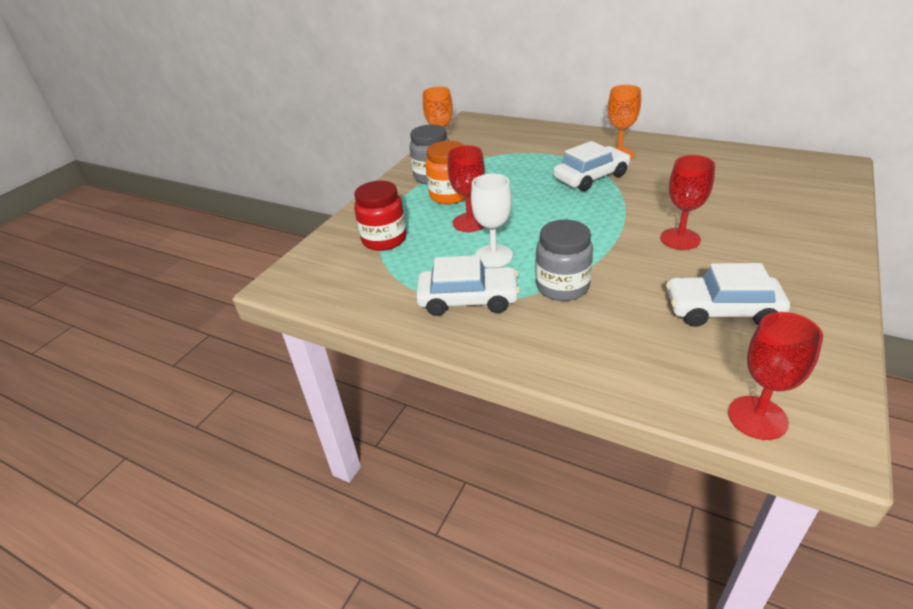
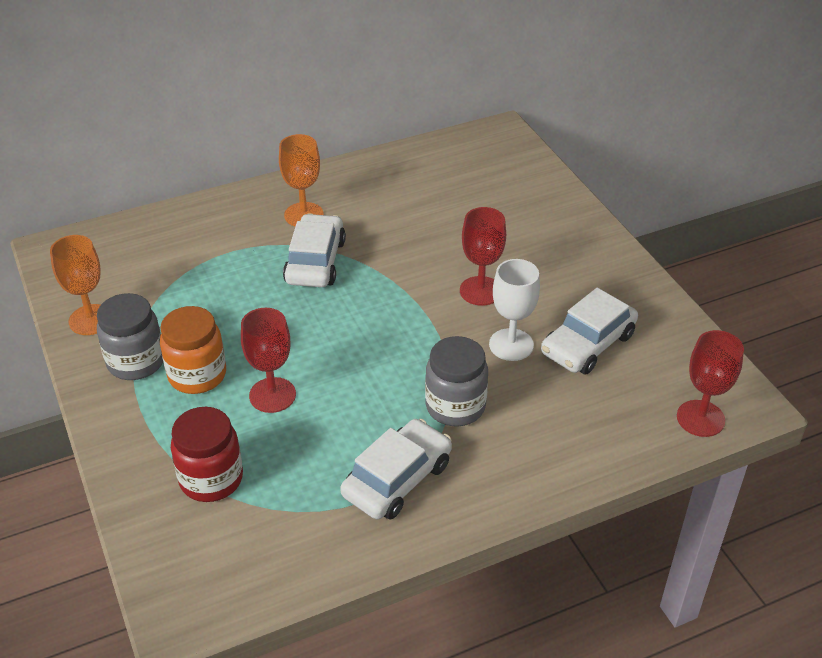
camera: 55 degrees left, 5 degrees up
(493, 256) = (353, 417): white goblet -> white goblet (511, 345)

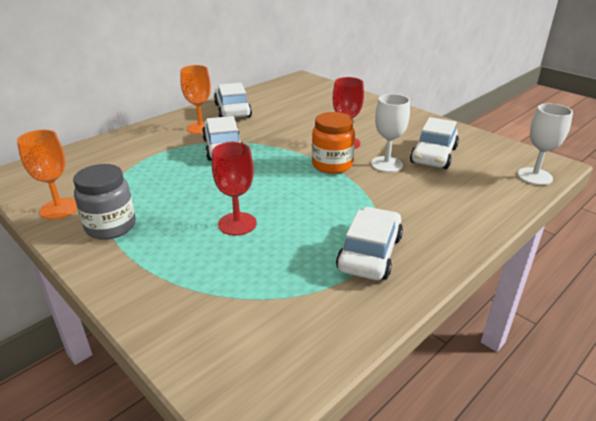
camera: 20 degrees left, 10 degrees down
(197, 375) = (168, 224): orange jar -> orange jar (332, 165)
(211, 479) = (217, 289): red jar -> none
(362, 187) = (232, 110): none -> white car
(455, 406) = (377, 202): grey jar -> none
(700, 418) = (534, 176): red goblet -> white goblet

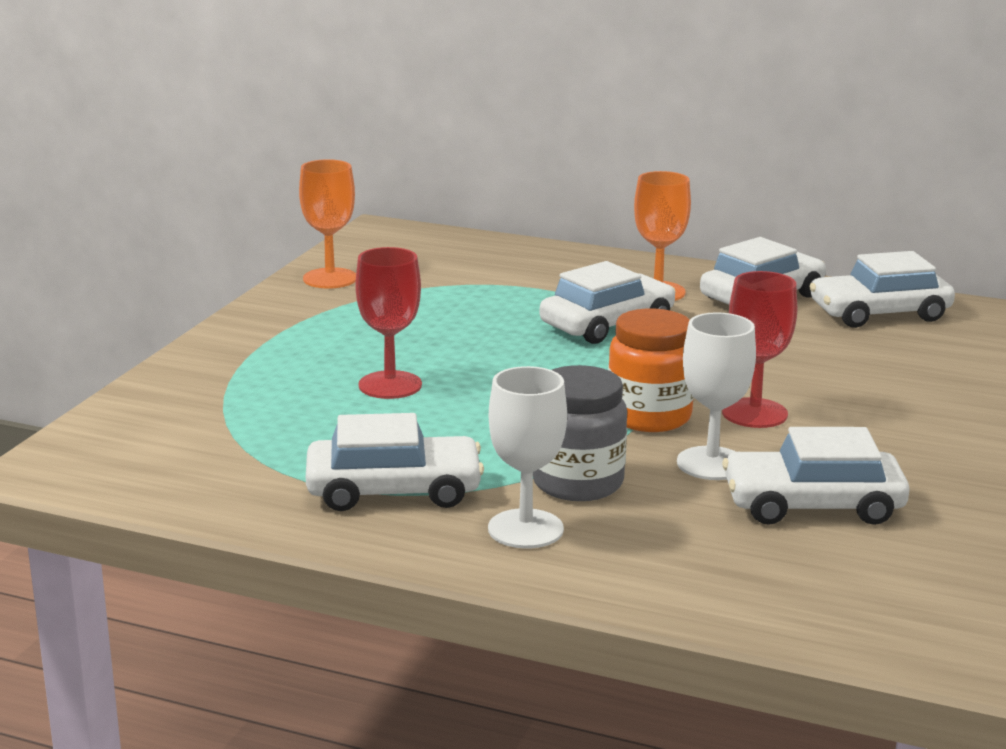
camera: 65 degrees right, 10 degrees down
(111, 226) = (316, 316): grey jar -> grey jar (577, 483)
(273, 96) = (879, 313): none -> white car
(534, 176) = (850, 629): white goblet -> white goblet (525, 529)

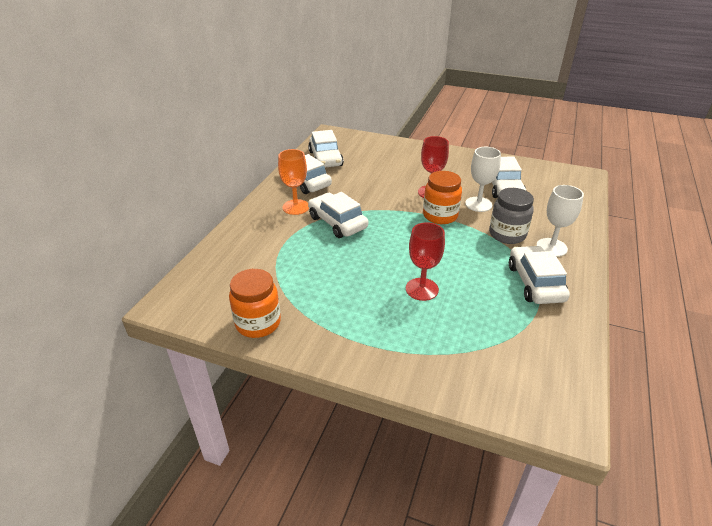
camera: 90 degrees left, 15 degrees up
(330, 278) = (258, 323): orange goblet -> orange jar

